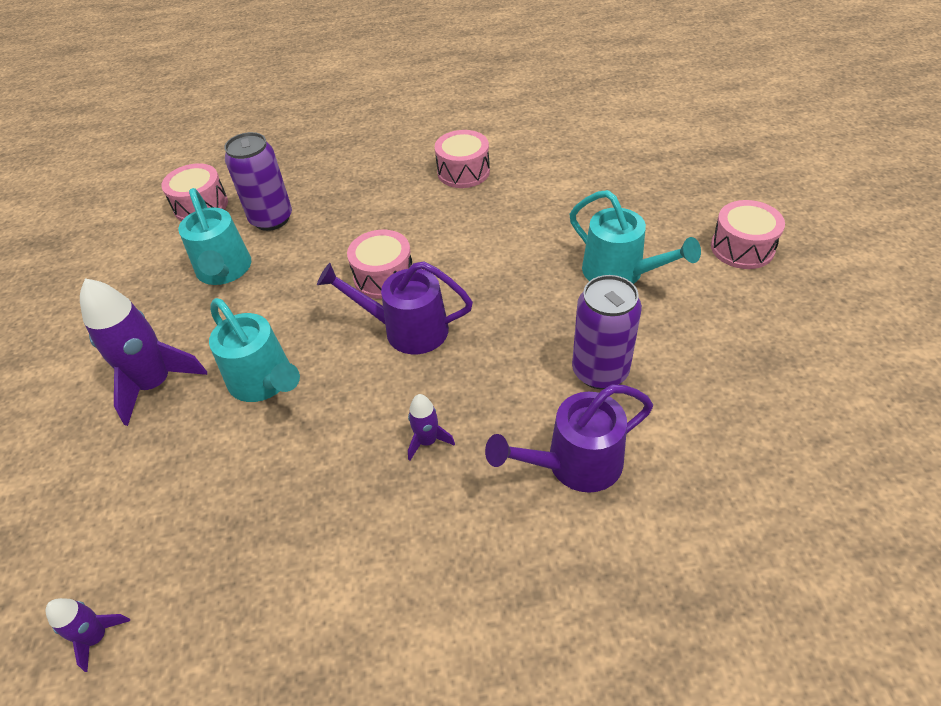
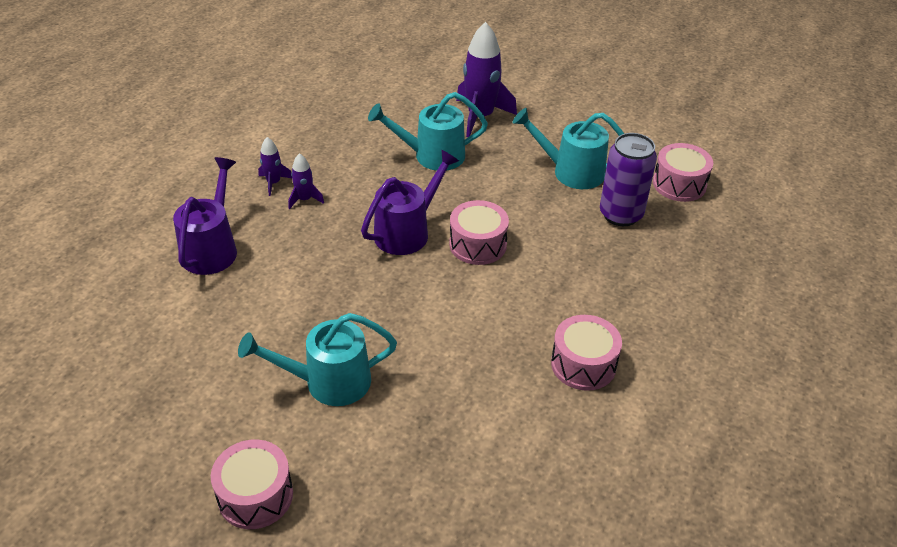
camera: 120 degrees right, 5 degrees down
(97, 637) = (330, 68): purple rocket -> purple rocket (274, 183)
(600, 371) = (256, 303): purple can -> none

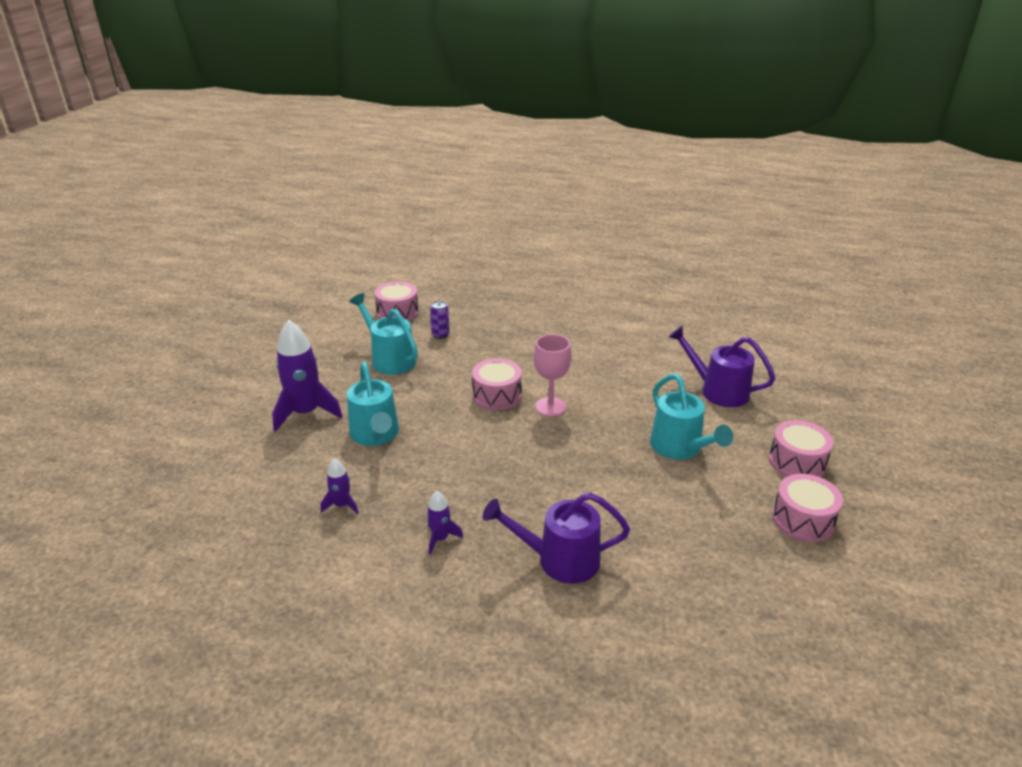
camera: 100 degrees left, 10 degrees down
(305, 199) = (463, 508): purple rocket -> purple rocket (342, 505)
(407, 231) = (491, 434): purple watering can -> purple watering can (717, 391)
(444, 284) = (550, 407): none -> pink goblet
(570, 172) = (389, 359): turquoise watering can -> turquoise watering can turned 135 degrees clockwise
(583, 364) = (601, 343): pink drum -> pink drum (803, 520)
(621, 214) = (440, 335): purple can -> purple can, size x0.51

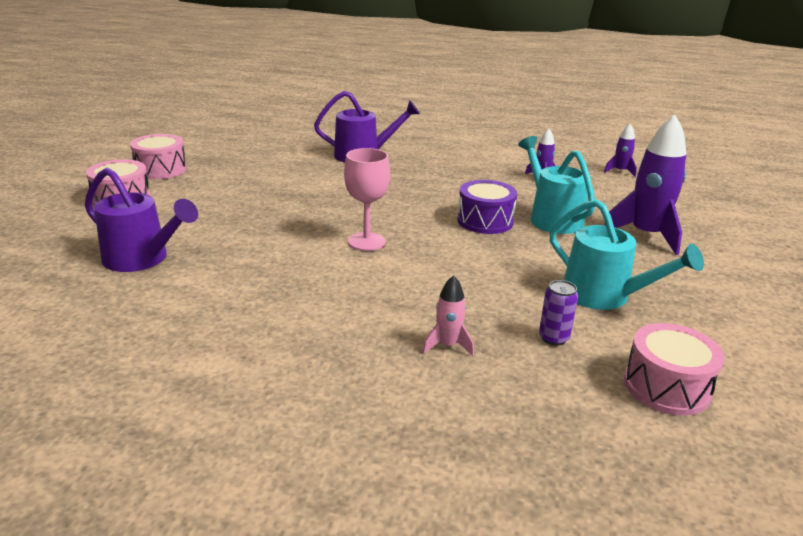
camera: 175 degrees right, 5 degrees down
(440, 538) = (453, 163): purple rocket -> purple rocket (620, 171)
(441, 431) = (485, 221): none -> purple drum
(497, 396) = (434, 252): pink drum -> none
(503, 332) = (447, 345): none -> pink rocket
(680, 448) = (233, 208): turquoise watering can -> none

